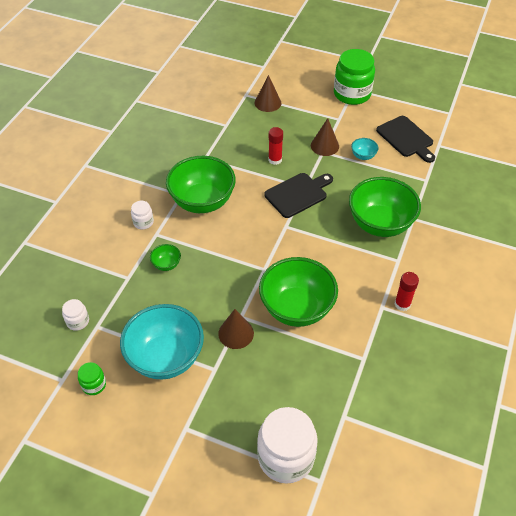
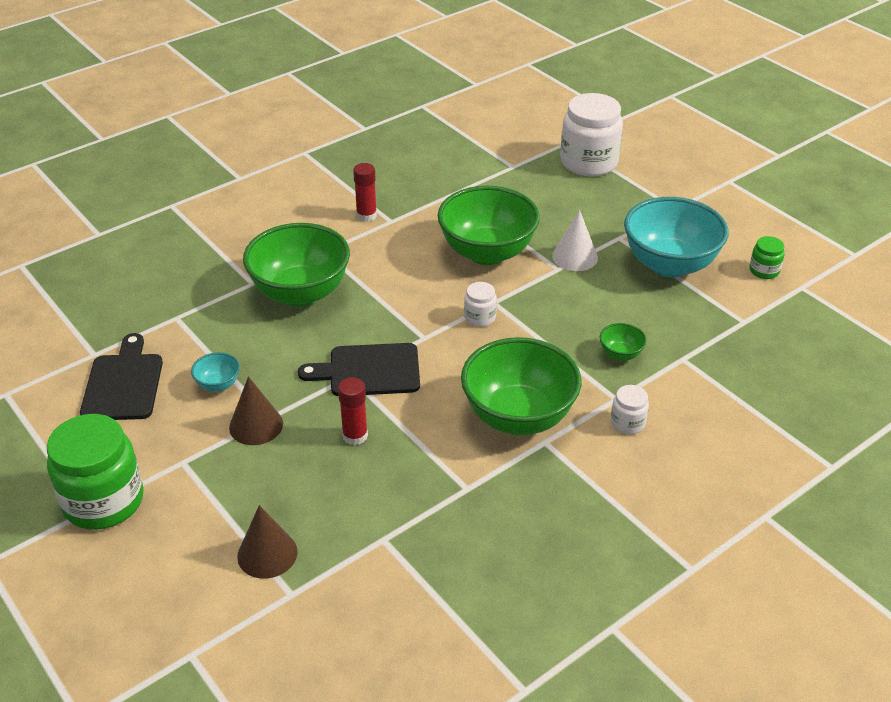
camera: 150 degrees left, 10 degrees down
(78, 321) = (768, 335): white jar -> white jar (480, 317)
(236, 333) = (575, 257): brown cone -> white cone

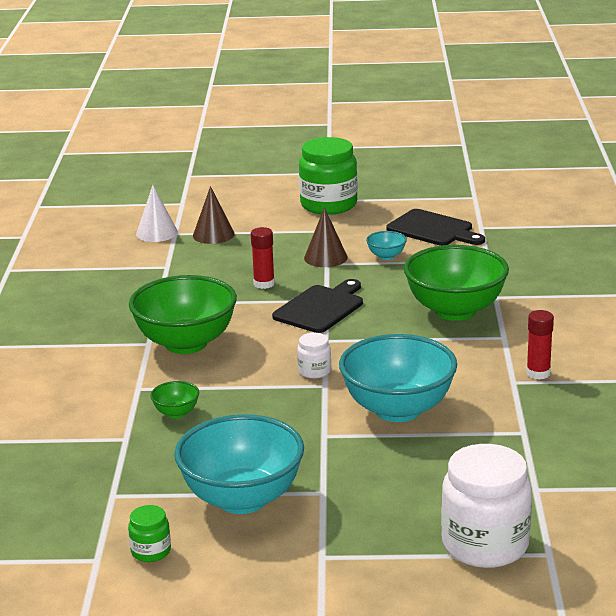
camera: 130 degrees right, 15 degrees down
(487, 253) = (398, 410): green bowl -> turquoise bowl
(575, 257) = (328, 452): white cone -> white cone (157, 233)
(627, 423) = (109, 381): white jar -> none

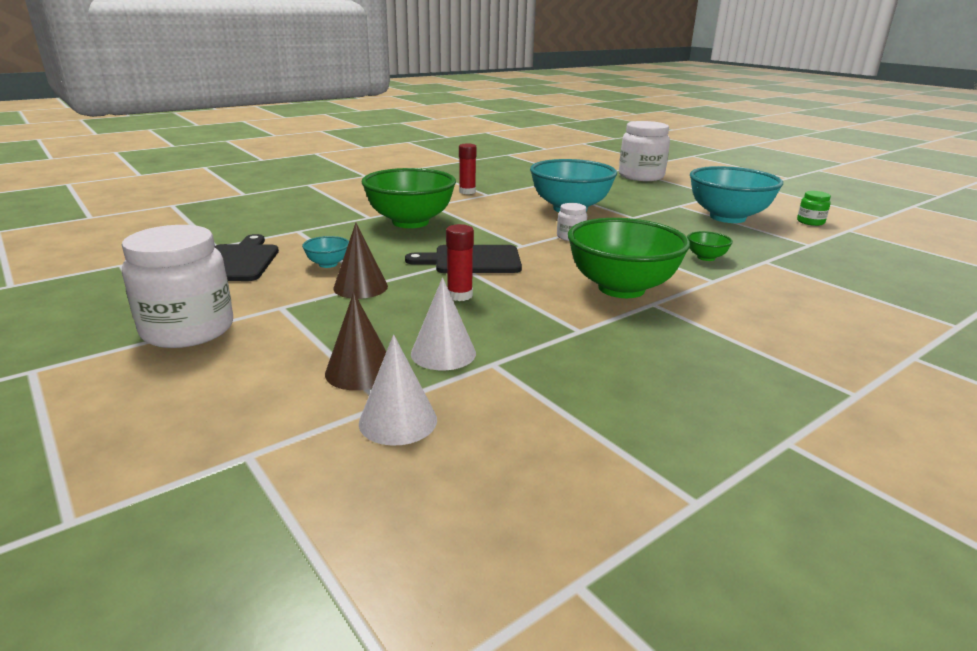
camera: 130 degrees left, 0 degrees up
(198, 258) = (443, 353): none -> white cone
(328, 205) = (188, 330): green jar -> white jar

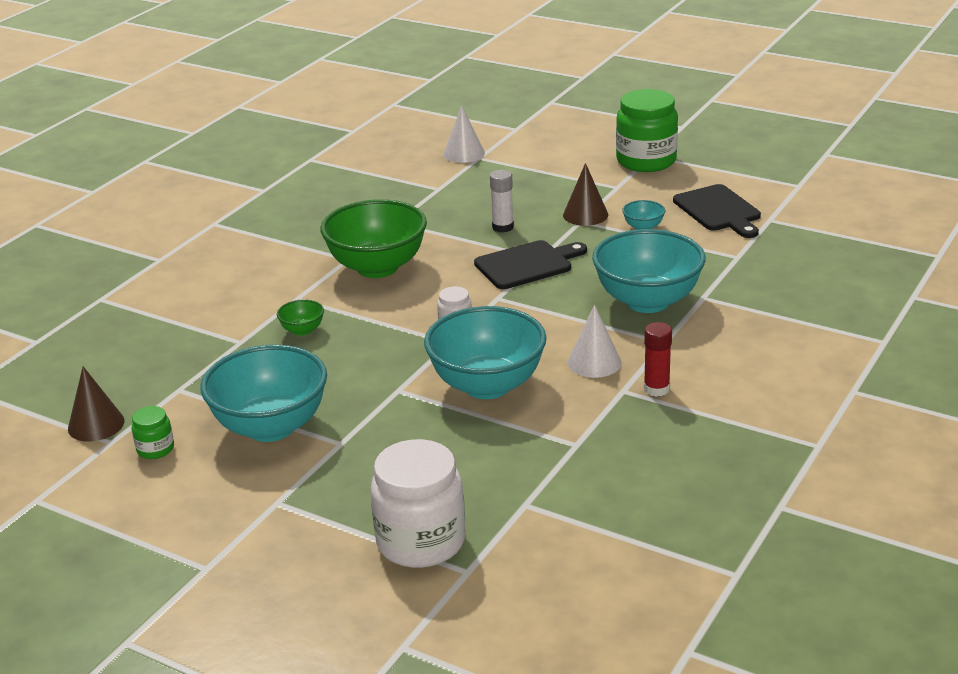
camera: 160 degrees right, 5 degrees up
(188, 330) = (646, 161): white jar -> green jar
(360, 371) = (510, 167): brown cone -> brown cone (96, 424)
(410, 222) = (647, 301): green bowl -> turquoise bowl
(443, 353) = (473, 187): white cone -> white cone (594, 362)
(459, 295) = (502, 227): red glue stick -> white glue stick

